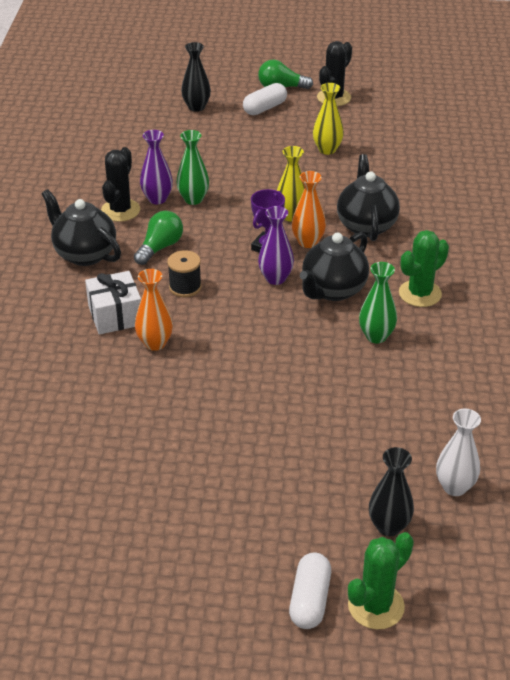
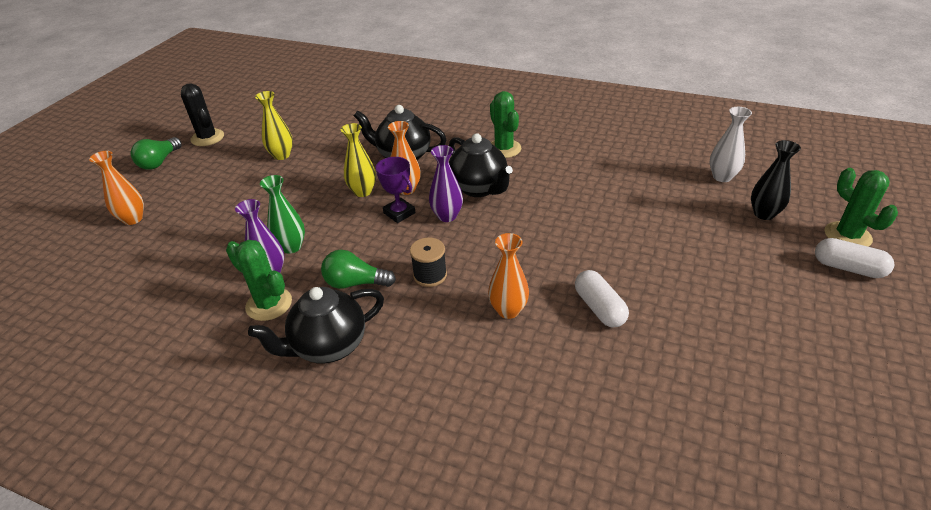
camera: 70 degrees left, 0 degrees up
(115, 315) = (450, 335): white gift -> none
(120, 210) = (269, 304): black cactus -> green cactus
(160, 247) = (355, 283): green light bulb -> green light bulb turned 45 degrees counterclockwise
(196, 107) = (133, 219): black vase -> orange vase
(265, 108) = (182, 177): white capsule -> white capsule (599, 308)
(376, 336) = (547, 178): green vase -> none

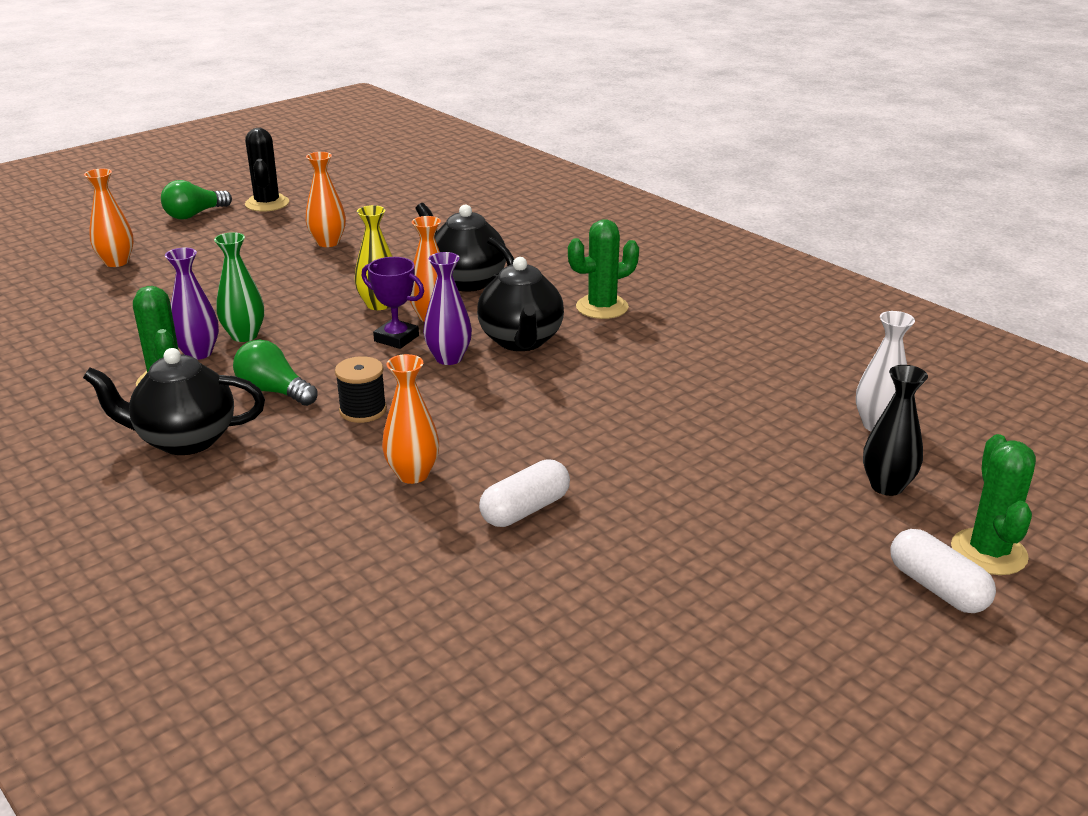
camera: 25 degrees right, 10 degrees down
(282, 155) = (328, 242): yellow vase -> orange vase
(399, 213) = (396, 338): purple trophy -> purple trophy turned 45 degrees counterclockwise
(504, 149) = (602, 307): green cactus -> green cactus turned 60 degrees clockwise
(599, 308) = (525, 510): white capsule -> white capsule turned 45 degrees clockwise

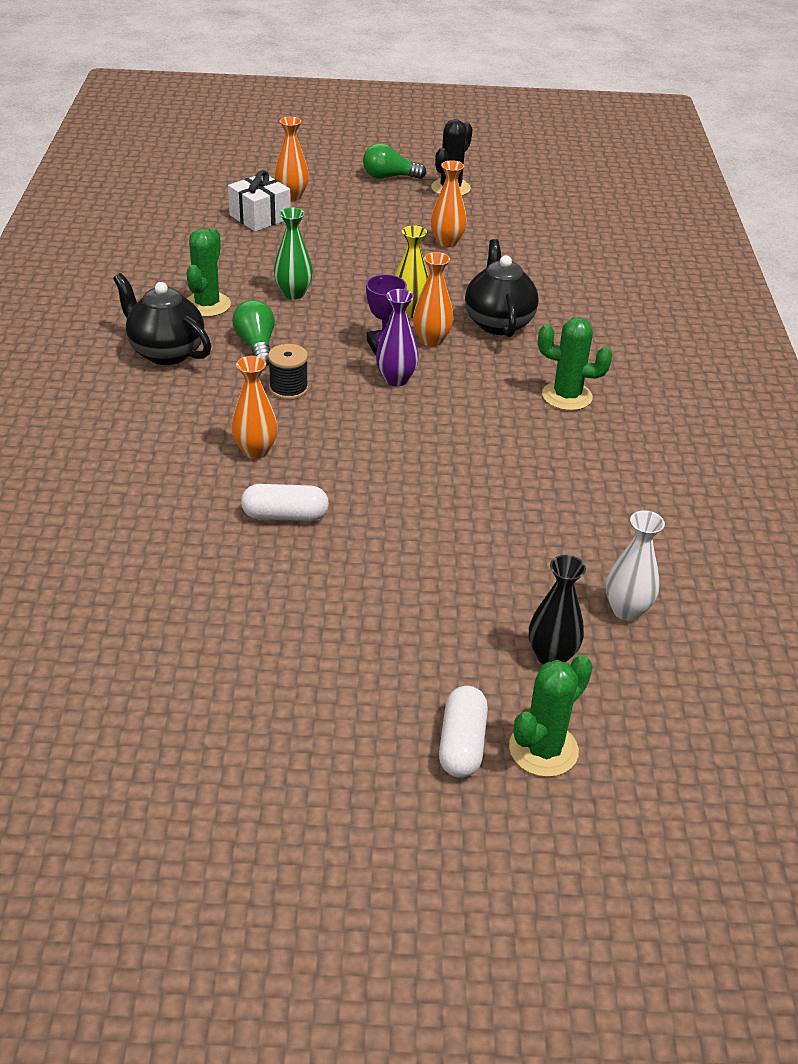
camera: 40 degrees right, 10 degrees up
(108, 290) = (260, 217): none -> white gift
(198, 353) = (250, 293): purple vase -> none
(521, 341) = (465, 392): black teapot -> none

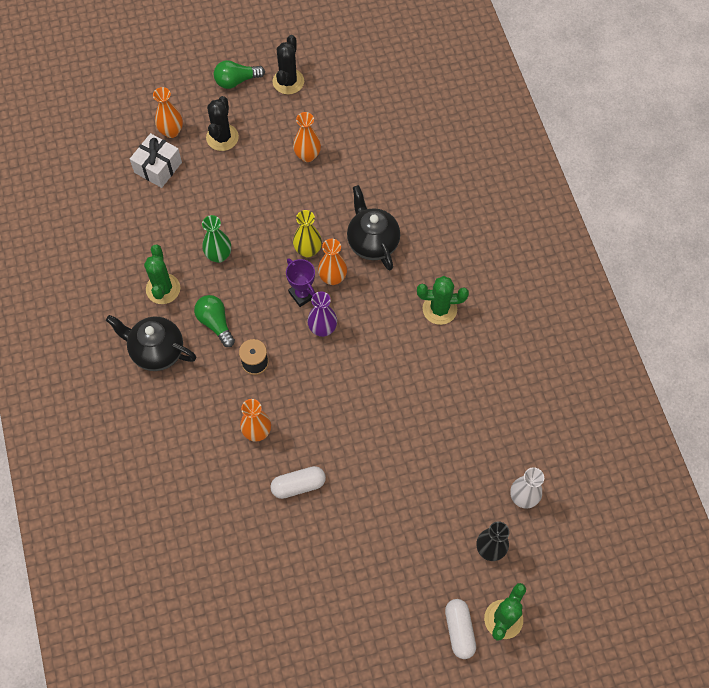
camera: 15 degrees left, 25 degrees up
(349, 211) = (222, 137): none -> black cactus

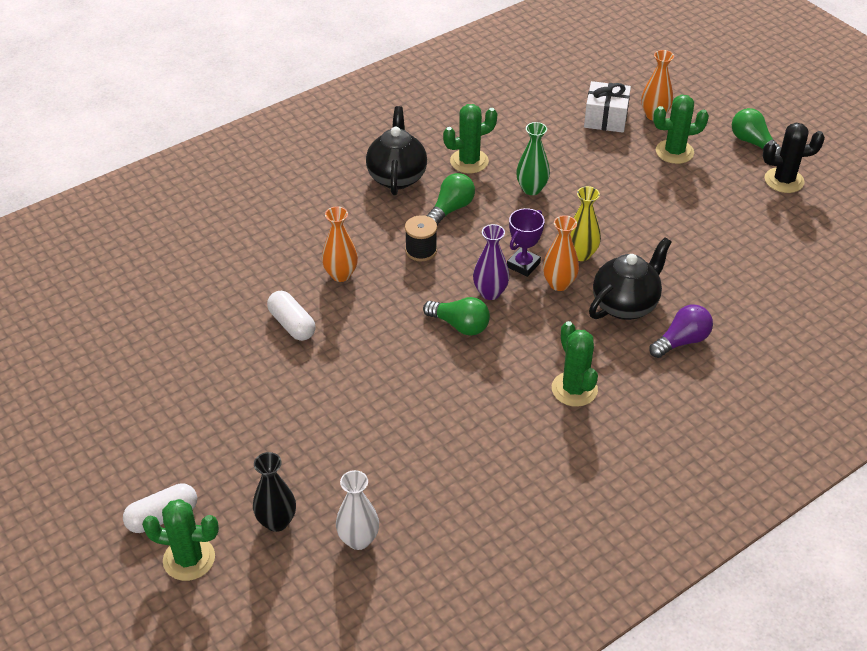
camera: 70 degrees right, 20 degrees down
(222, 137) = (674, 152): black cactus -> green cactus
(307, 155) = (700, 221): orange vase -> none
(348, 362) = (460, 325): none -> green light bulb
(421, 222) = (681, 341): none -> purple light bulb

